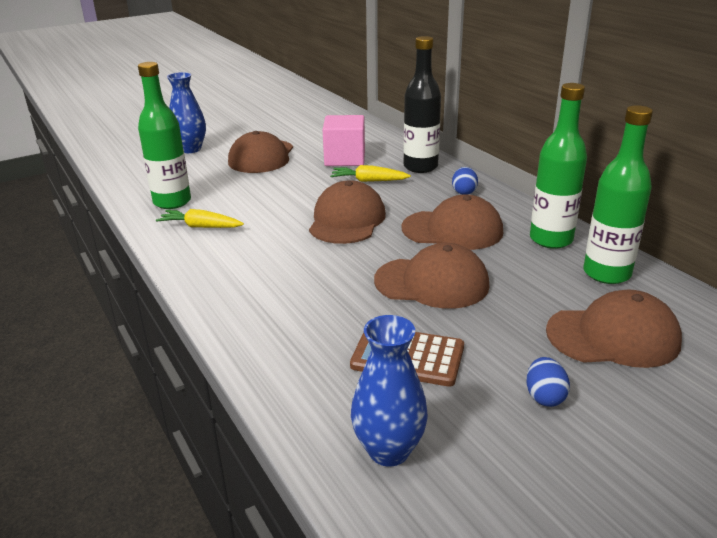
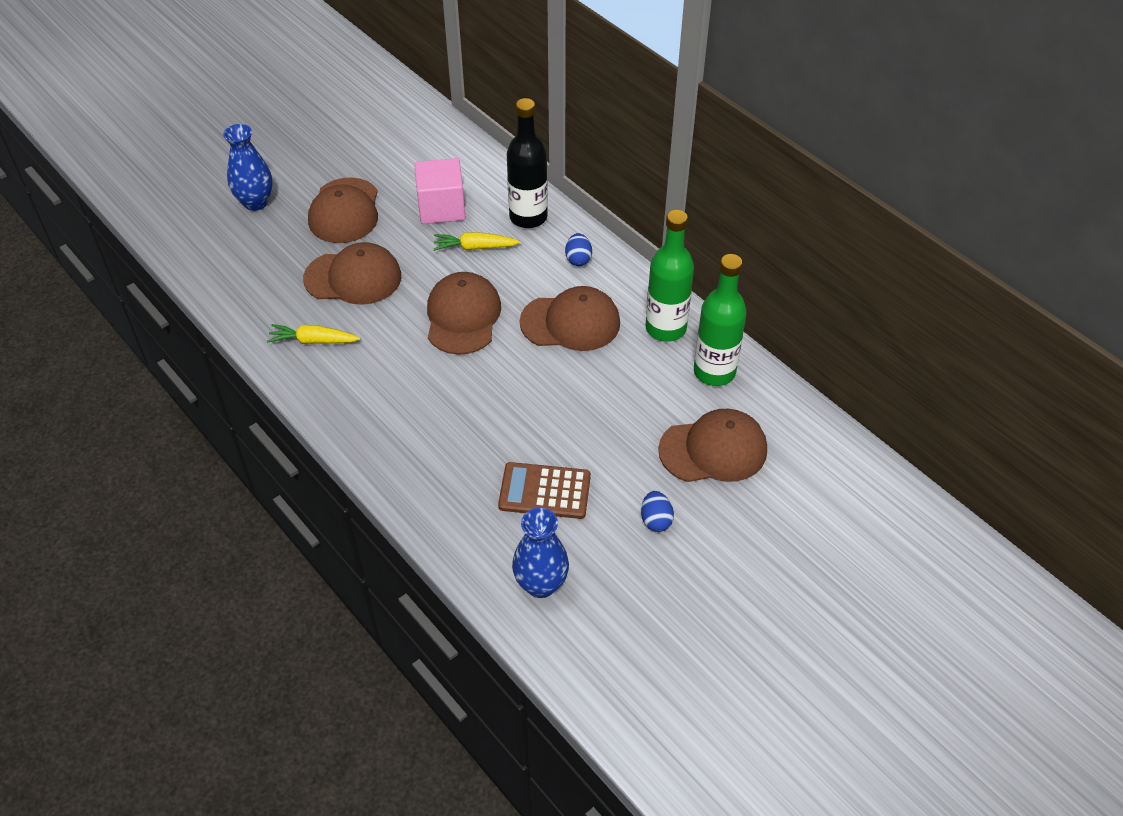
camera: 10 degrees left, 20 degrees up
(172, 202) = (269, 303): green bottle -> none
(432, 283) = (557, 400): brown cap -> brown cap (353, 278)

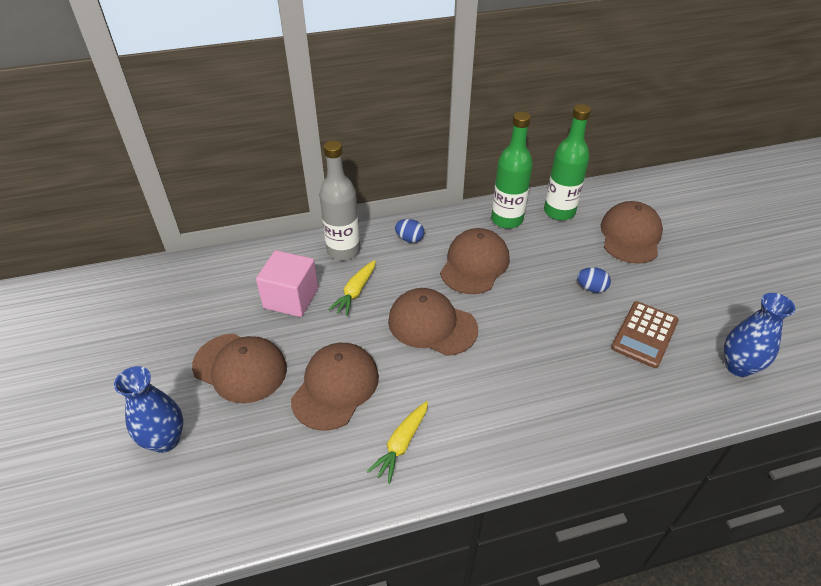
camera: 65 degrees left, 5 degrees down
(528, 217) = (343, 250): black bottle -> grey bottle
(656, 520) = (687, 284): blue egg -> blue egg (591, 288)

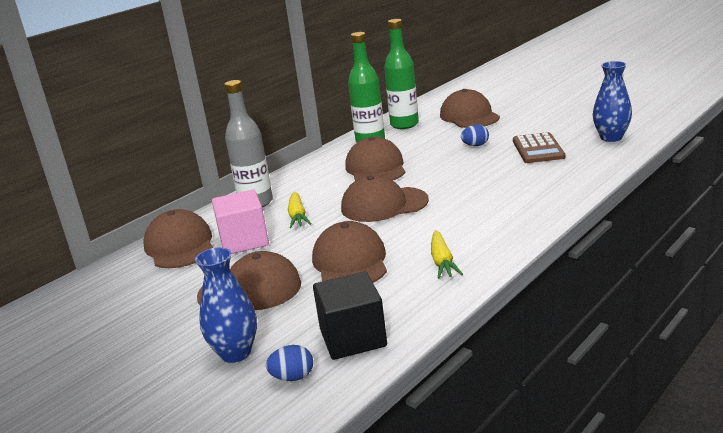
camera: 30 degrees left, 20 degrees down
(247, 271) = (180, 246): none -> brown cap
(248, 491) = (353, 338): none -> black cube
(409, 239) = (305, 177): blue egg -> blue egg (293, 377)

